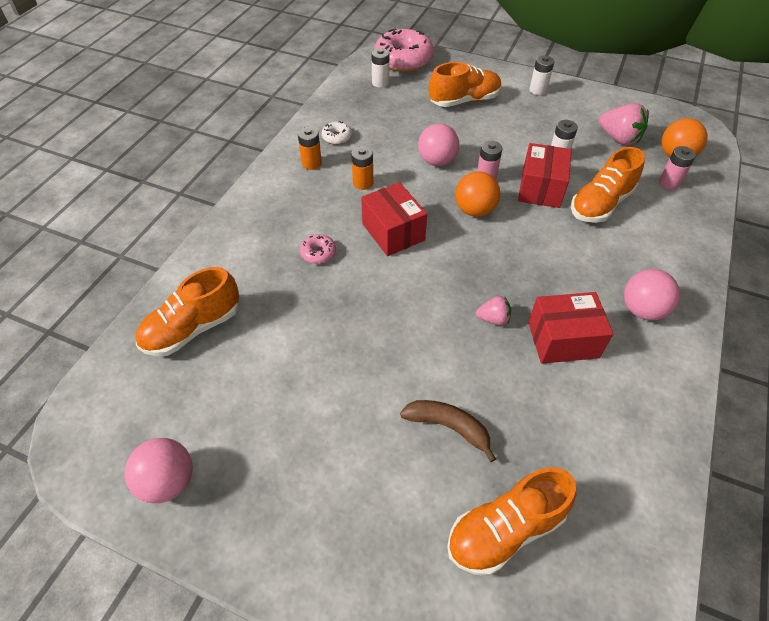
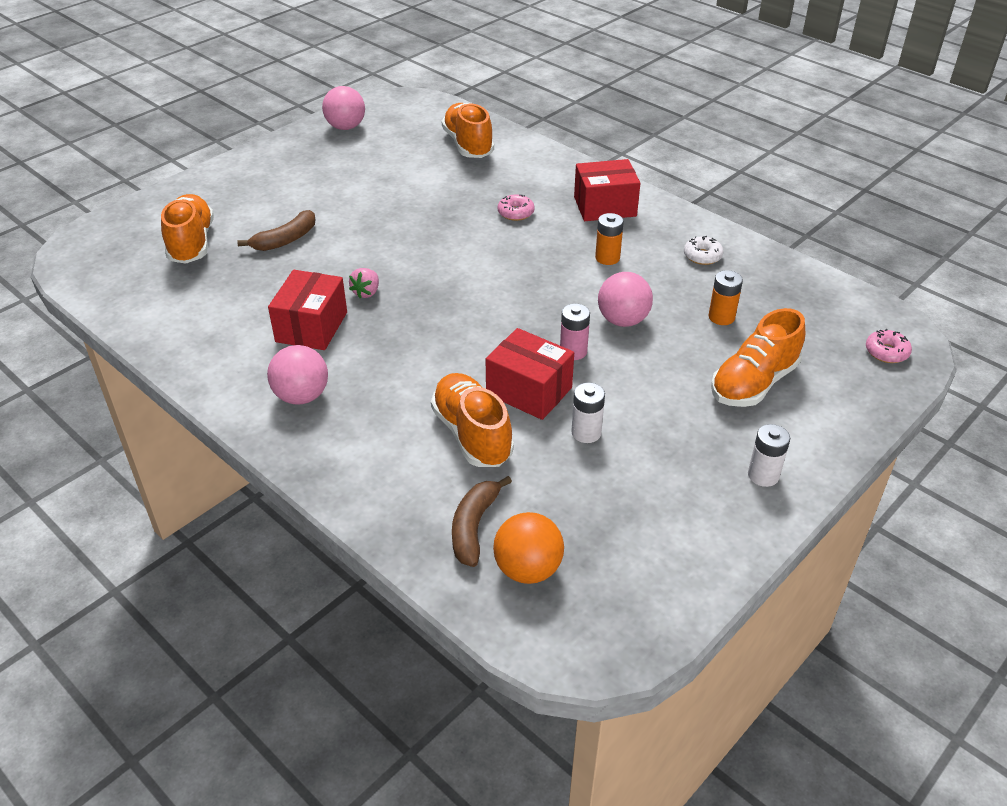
camera: 110 degrees right, 10 degrees down
(311, 163) = (658, 231): orange battery -> orange battery (721, 317)
(380, 83) = (822, 315): white battery -> none
(393, 232) = (518, 261): red box -> red box (605, 207)
(403, 60) = (886, 352): pink donut -> pink donut, size x0.45
(464, 101) = (753, 383): orange shoe -> orange shoe turned 45 degrees clockwise
(474, 210) = (520, 325): orange ball -> none
(618, 138) = (599, 519): pink strawberry -> none
(669, 183) = (474, 527): pink battery -> brown banana

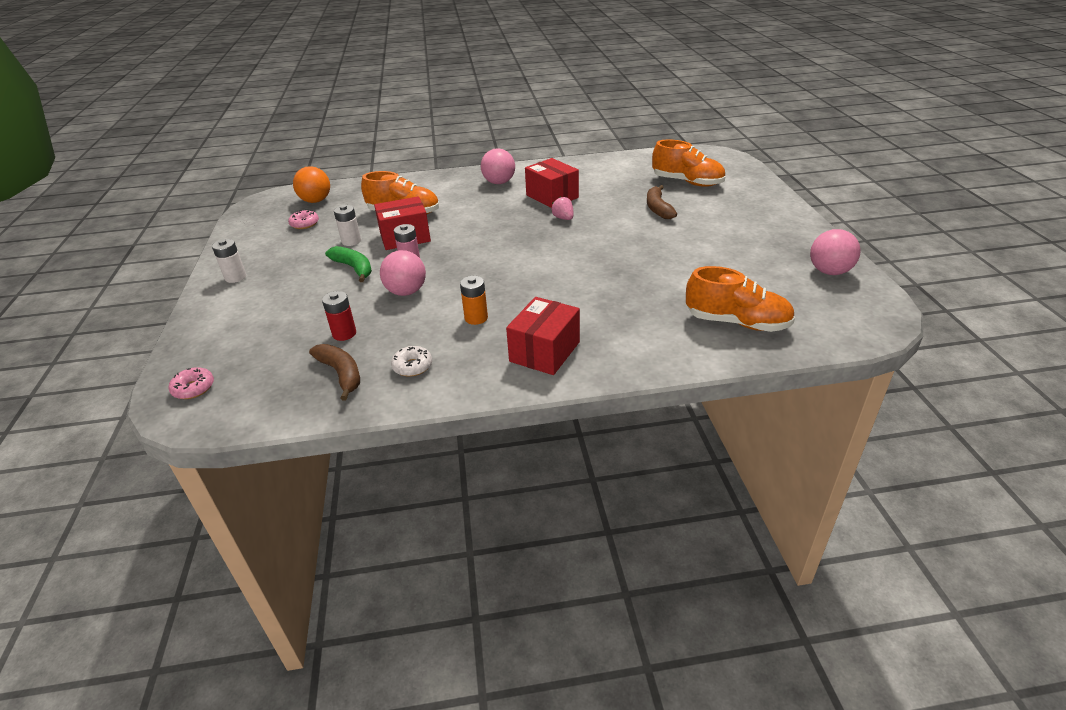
camera: 130 degrees right, 5 degrees down
(474, 527) = (355, 197): brown banana -> brown banana (341, 374)
(516, 213) = (589, 302): pink donut -> pink donut (304, 224)
(631, 387) = (354, 268): none -> green banana
(721, 317) = (344, 334): orange battery -> red battery
(753, 383) = (281, 311): orange shoe -> none

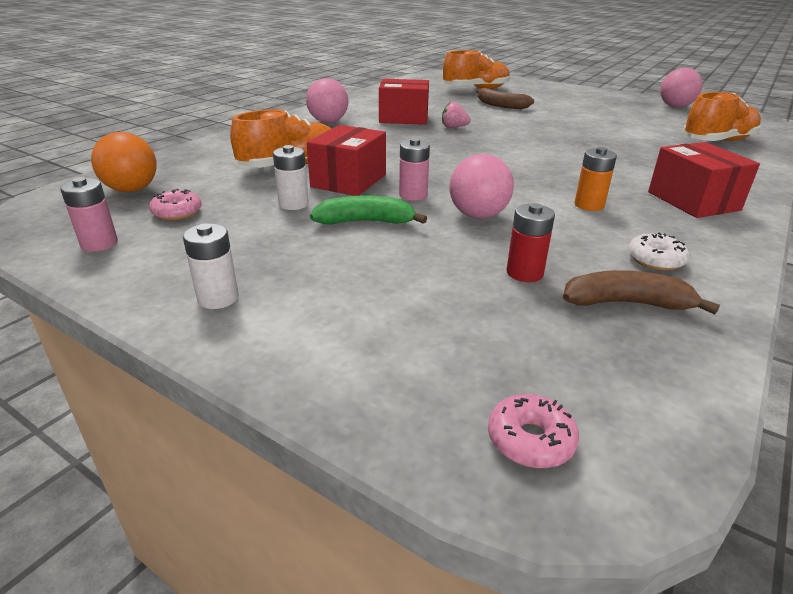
camera: 50 degrees left, 5 degrees down
(254, 229) = (99, 244): none -> pink battery

